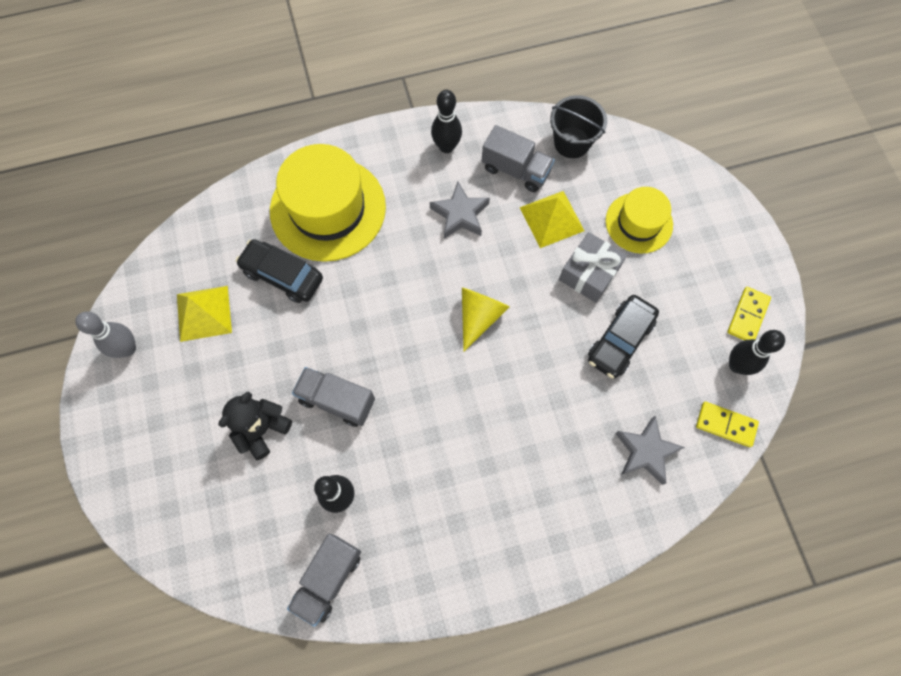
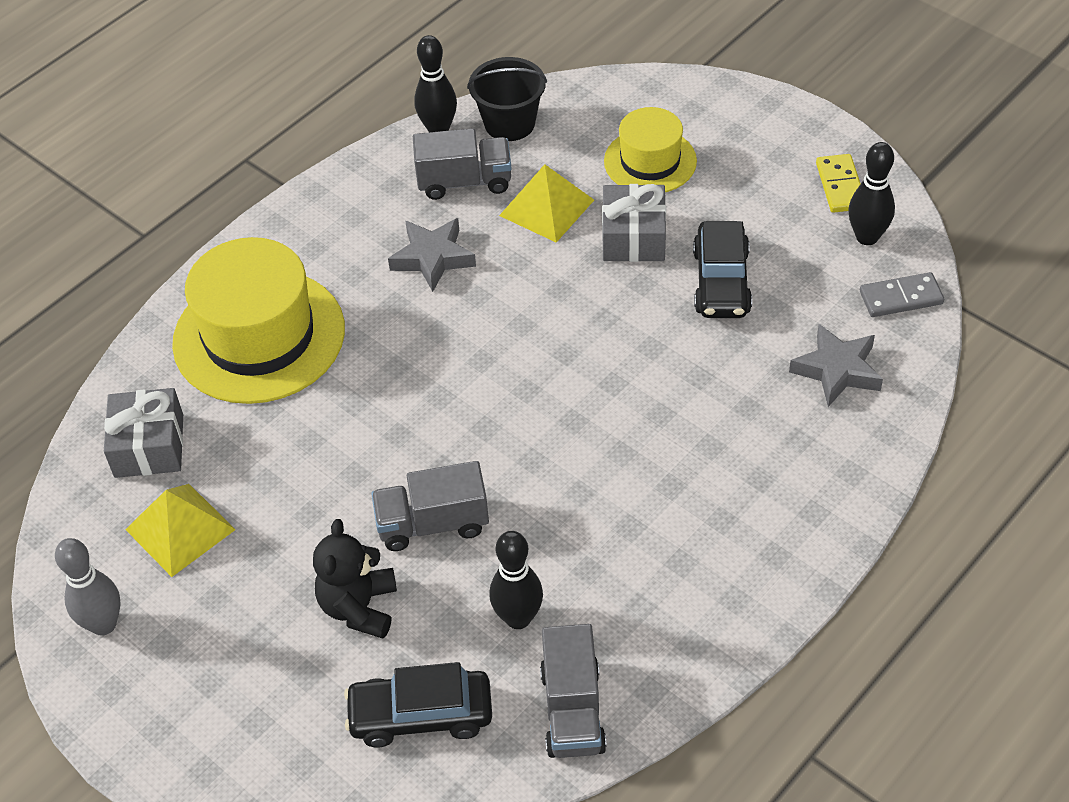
camera: 30 degrees left, 20 degrees down
(223, 246) = (149, 446): none -> grey gift
(282, 275) = (255, 434): black car -> black car (421, 715)
(446, 147) = (360, 200): black bowling pin -> black bowling pin (438, 129)
(479, 316) = (539, 345): yellow cone -> none
(725, 425) = (901, 298): yellow domino -> grey domino

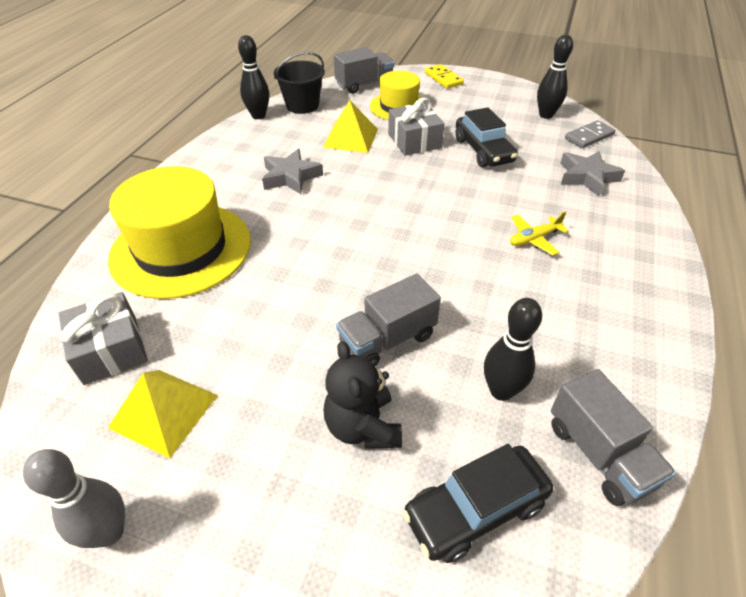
camera: 25 degrees left, 5 degrees down
(464, 181) = (290, 136): grey truck -> grey truck (364, 84)
(688, 446) = (534, 239): none -> yellow plane
(840, 186) = (512, 97): yellow domino -> yellow domino (443, 78)

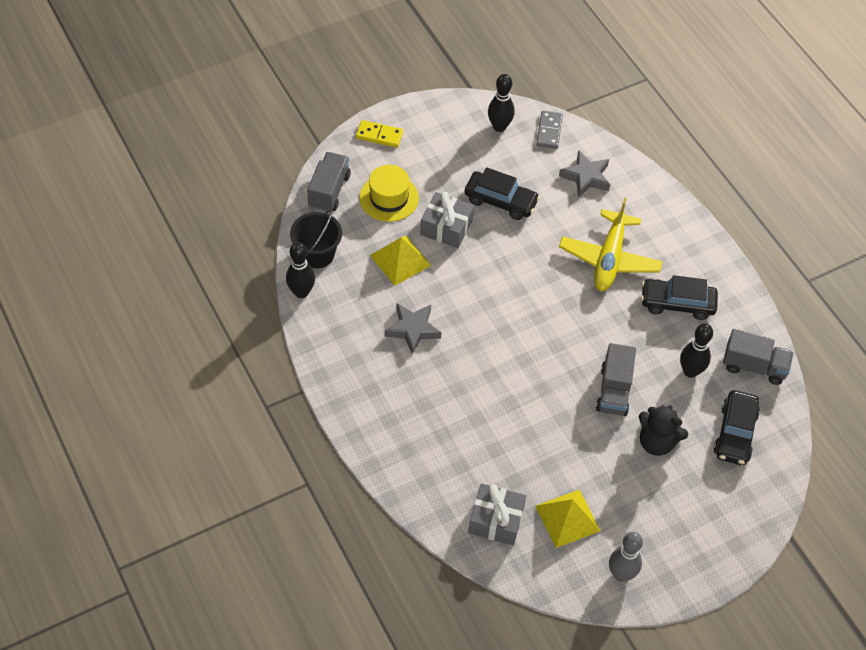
camera: 50 degrees left, 10 degrees up
(181, 249) = (433, 438): yellow hat -> none
(534, 239) = (609, 259): yellow plane -> yellow plane, size x2.03
(566, 319) = (677, 304): none -> black car

